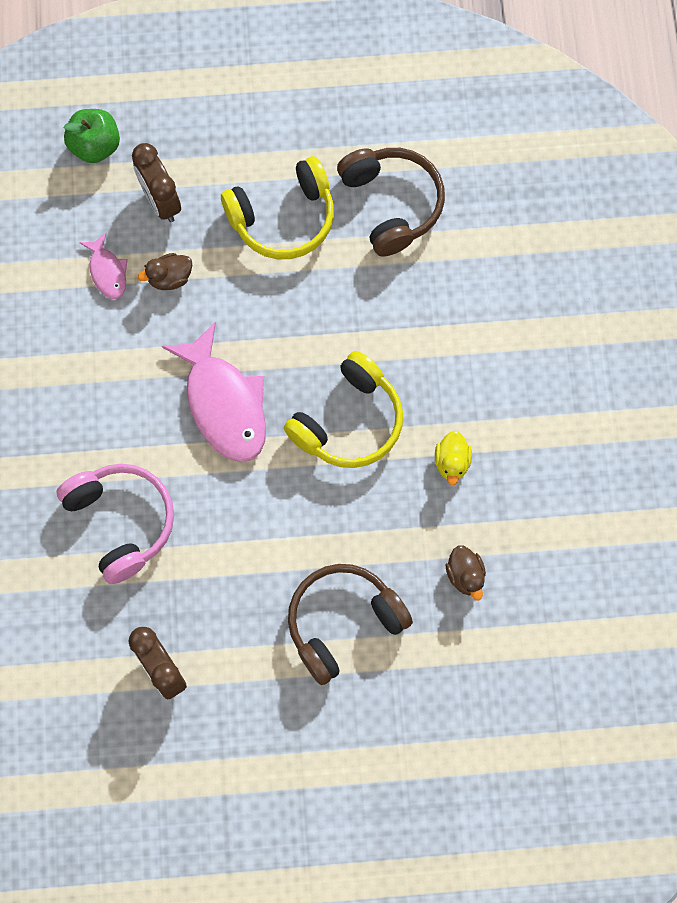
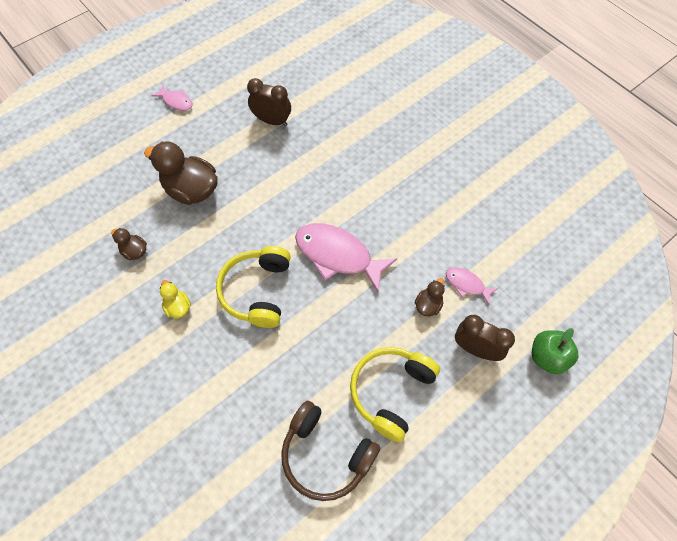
camera: 145 degrees right, 10 degrees down
(121, 522) = (345, 167): pink headphones -> none
(275, 805) = (176, 101): none -> pink fish
(343, 623) = (191, 190): brown headphones -> brown duck

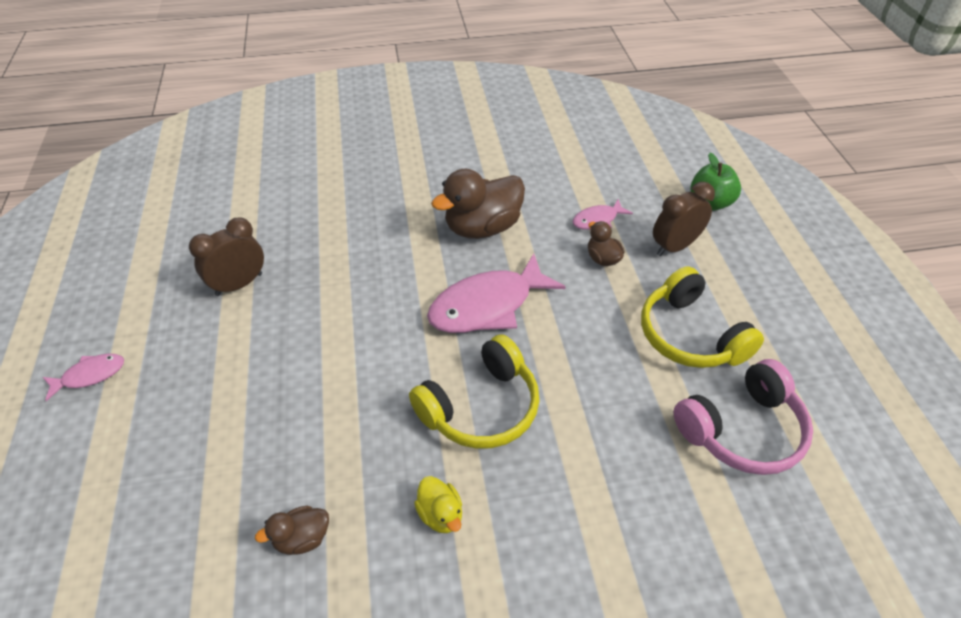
camera: 60 degrees left, 15 degrees down
(178, 307) = (440, 514): yellow duck -> yellow duck turned 120 degrees counterclockwise
(191, 190) = (261, 418): brown duck -> brown duck (482, 228)
(257, 291) = (480, 407): yellow headphones -> yellow headphones turned 75 degrees counterclockwise
(326, 454) = (742, 430): brown headphones -> pink headphones

